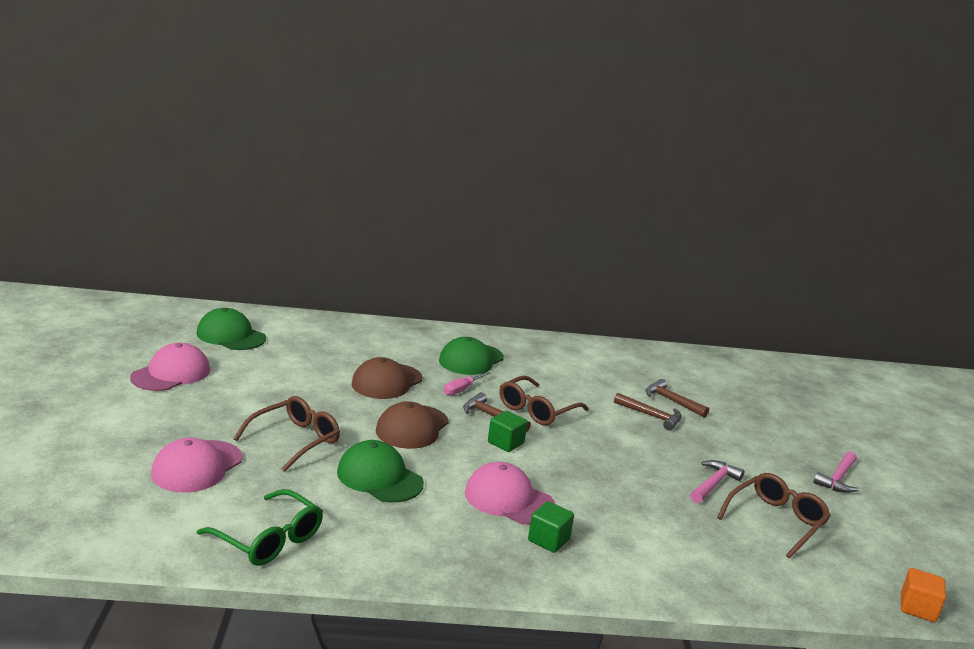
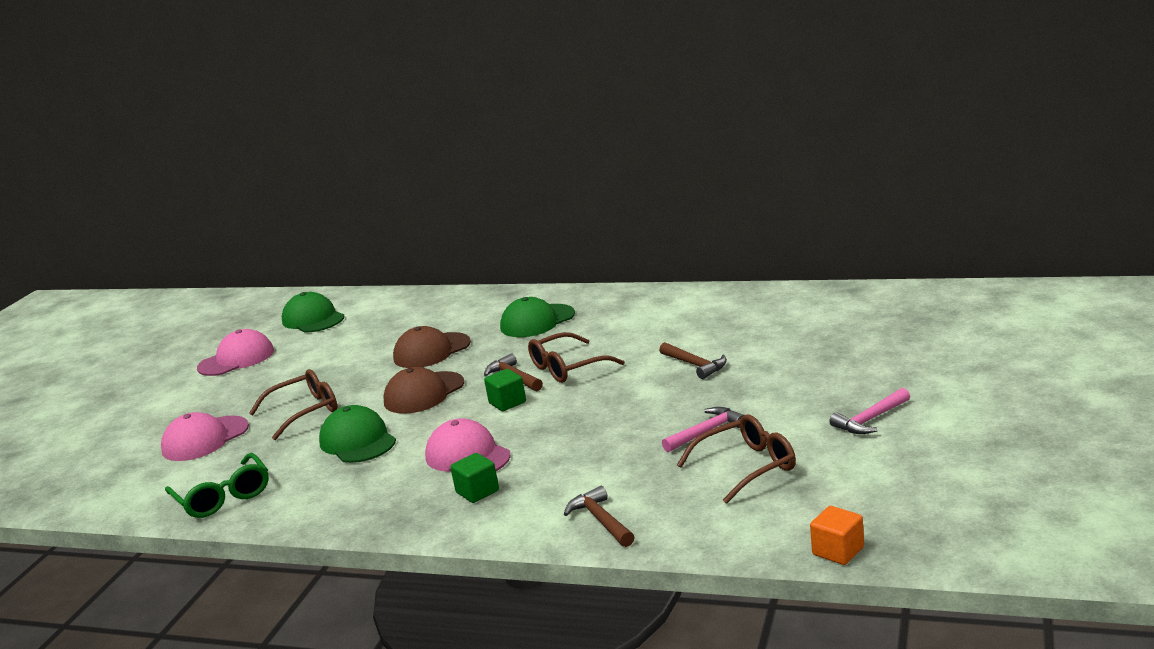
camera: 25 degrees right, 0 degrees up
(462, 390) = (503, 353): pink screwdriver -> none
(672, 401) = (735, 347): brown hammer -> brown hammer (601, 520)

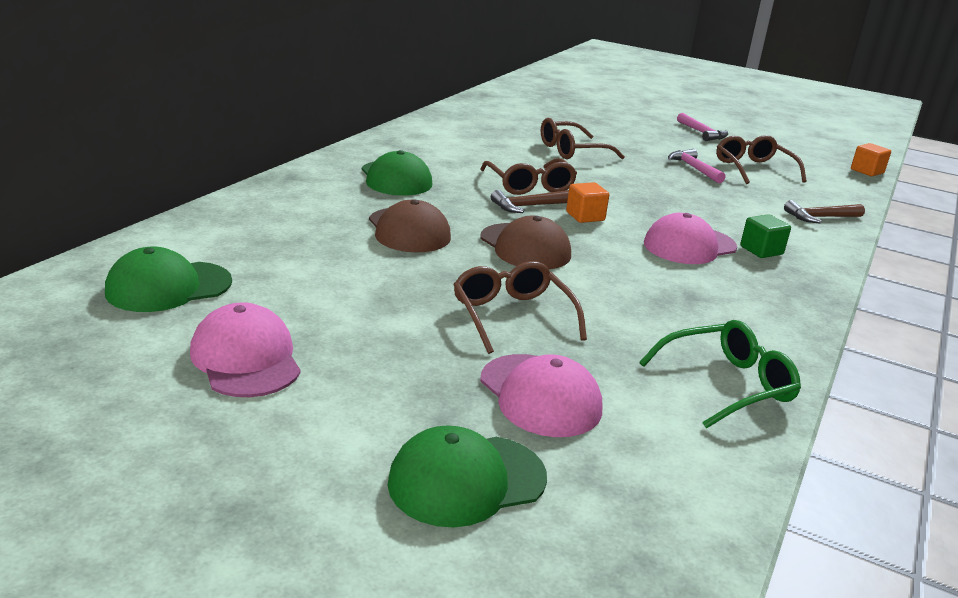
camera: 85 degrees left, 5 degrees up
(357, 441) = (622, 291): green cap -> green cap (466, 480)
(507, 403) = (585, 216): green cube -> orange cube
(695, 365) = (572, 151): brown hammer -> brown glasses

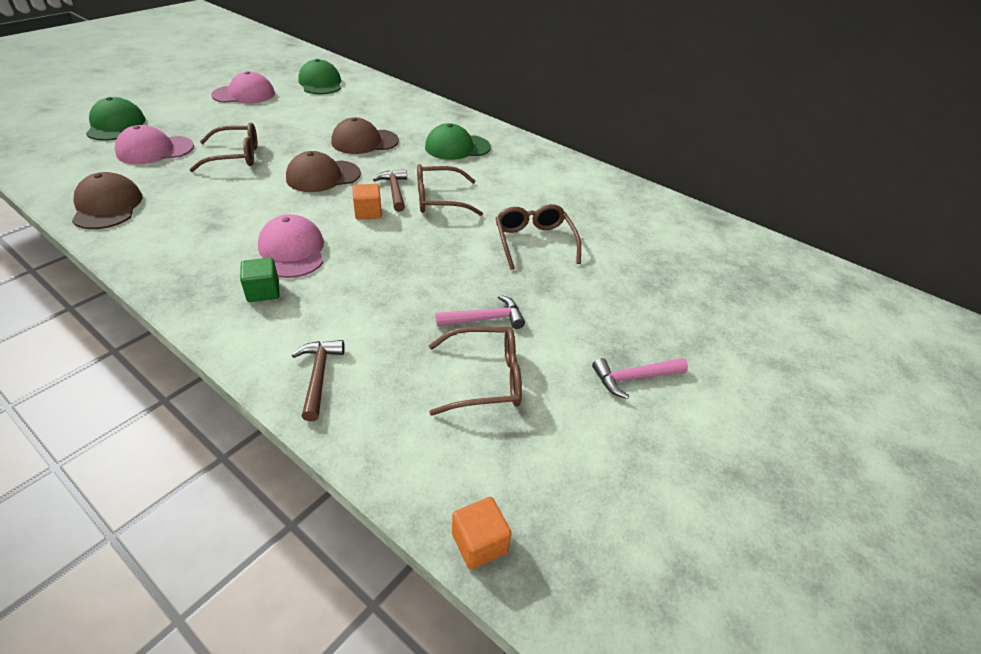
camera: 100 degrees right, 15 degrees up
(727, 384) = (107, 206): green glasses -> brown cap

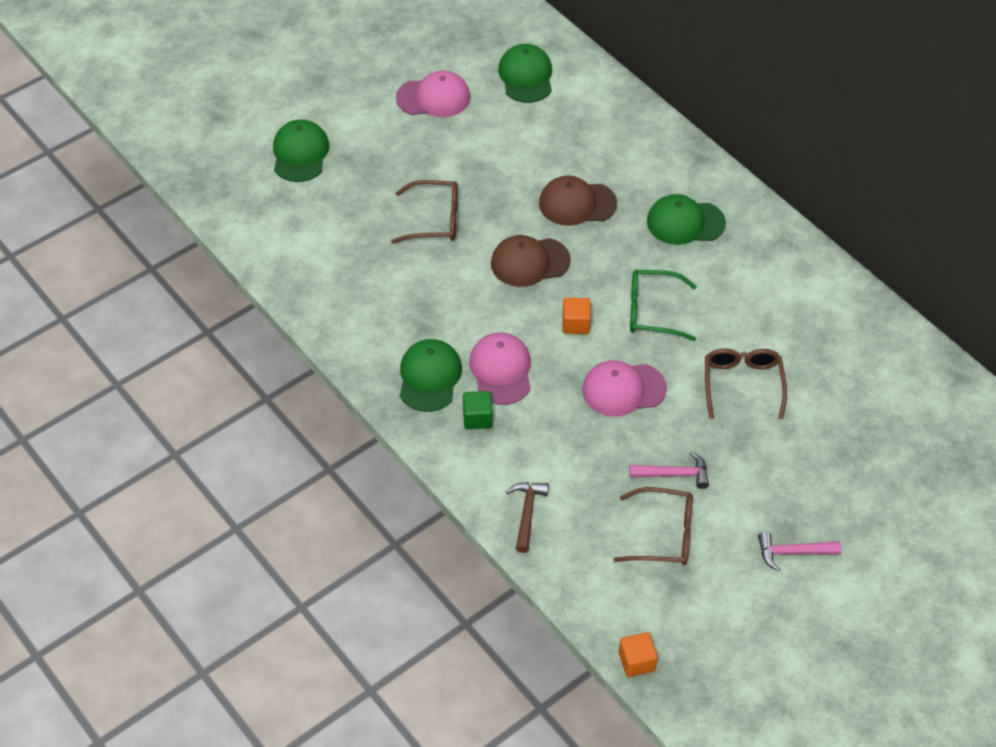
camera: 15 degrees right, 10 degrees up
(107, 206) = (321, 290): brown cap -> none
(155, 150) = (349, 202): pink cap -> pink cap (623, 389)
(212, 262) = (429, 377): none -> green cap
(394, 191) = (605, 293): brown hammer -> none
(439, 199) = (652, 311): brown glasses -> green glasses

